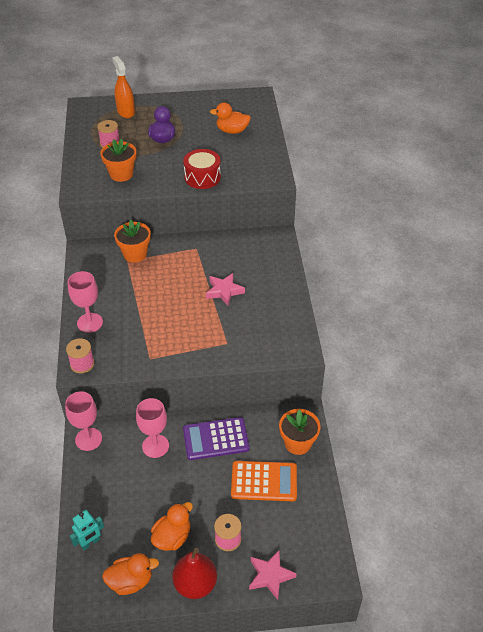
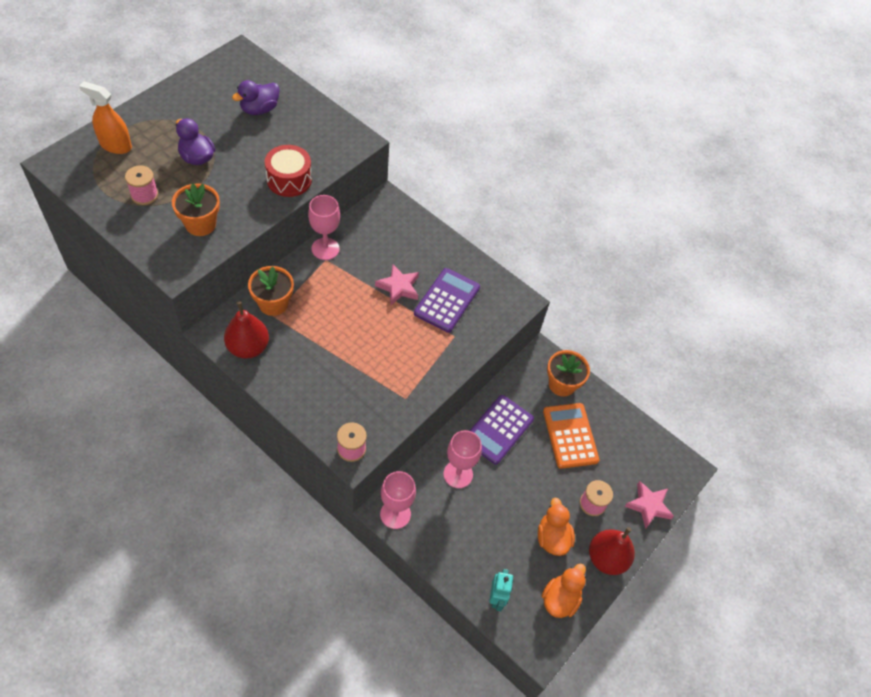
camera: 50 degrees left, 10 degrees up
(90, 323) = (311, 404): pink goblet -> pink goblet (325, 249)
(92, 269) = (248, 347): none -> red pear
(232, 131) = (259, 109): orange duck -> purple duck
(248, 318) = (447, 300): none -> purple calculator
(264, 481) = (570, 436): orange calculator -> orange calculator turned 60 degrees counterclockwise

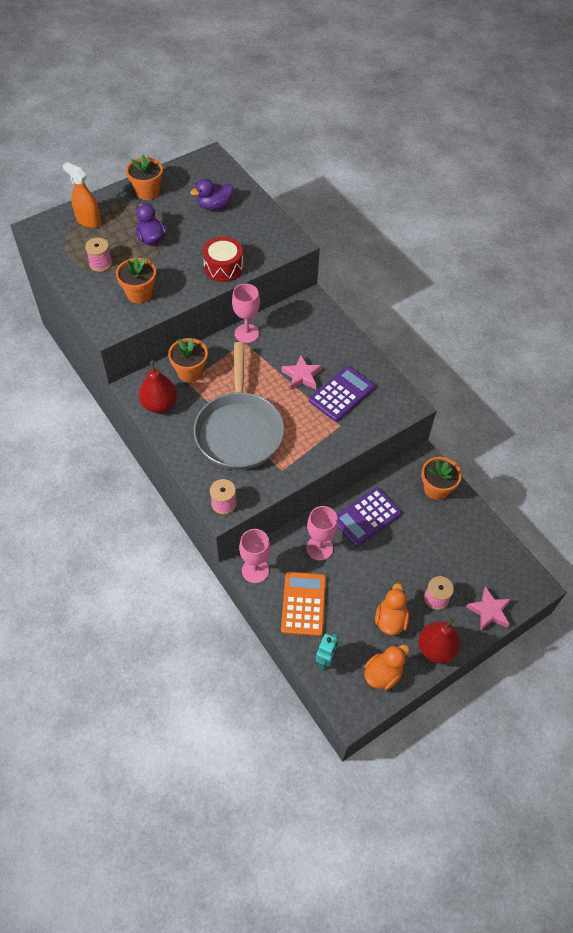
camera: 20 degrees right, 0 degrees up
(177, 102) = (147, 192): none -> orange flower pot
(346, 361) = (239, 430): none -> grey pan
(570, 436) = (431, 535): orange calculator -> orange calculator (303, 604)

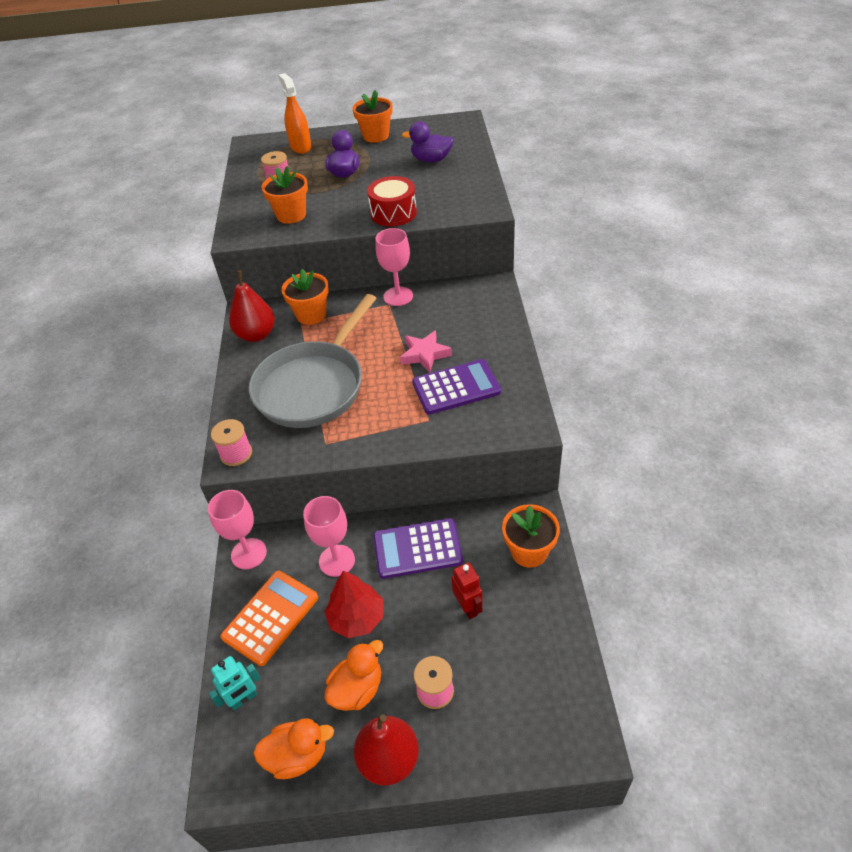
camera: 35 degrees right, 10 degrees down
(359, 578) = (356, 618): none -> red tree
(422, 540) = (468, 607): none -> red robot
(489, 611) = (496, 746): pink star -> none

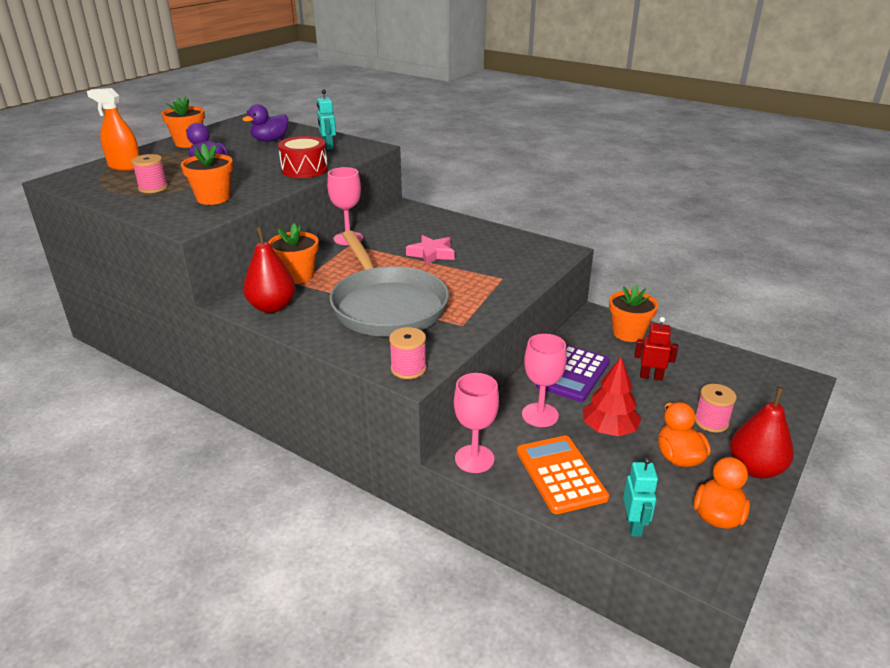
camera: 55 degrees left, 15 degrees down
(456, 387) = (485, 257): purple calculator -> none
(457, 191) = (328, 147): none -> turquoise robot

